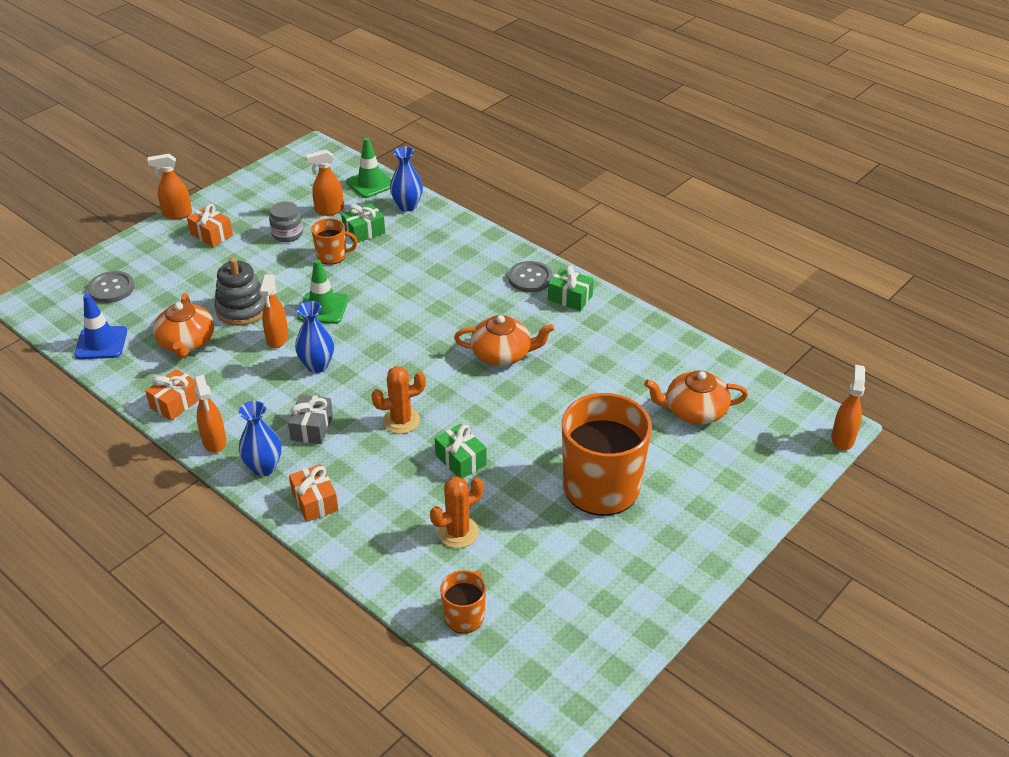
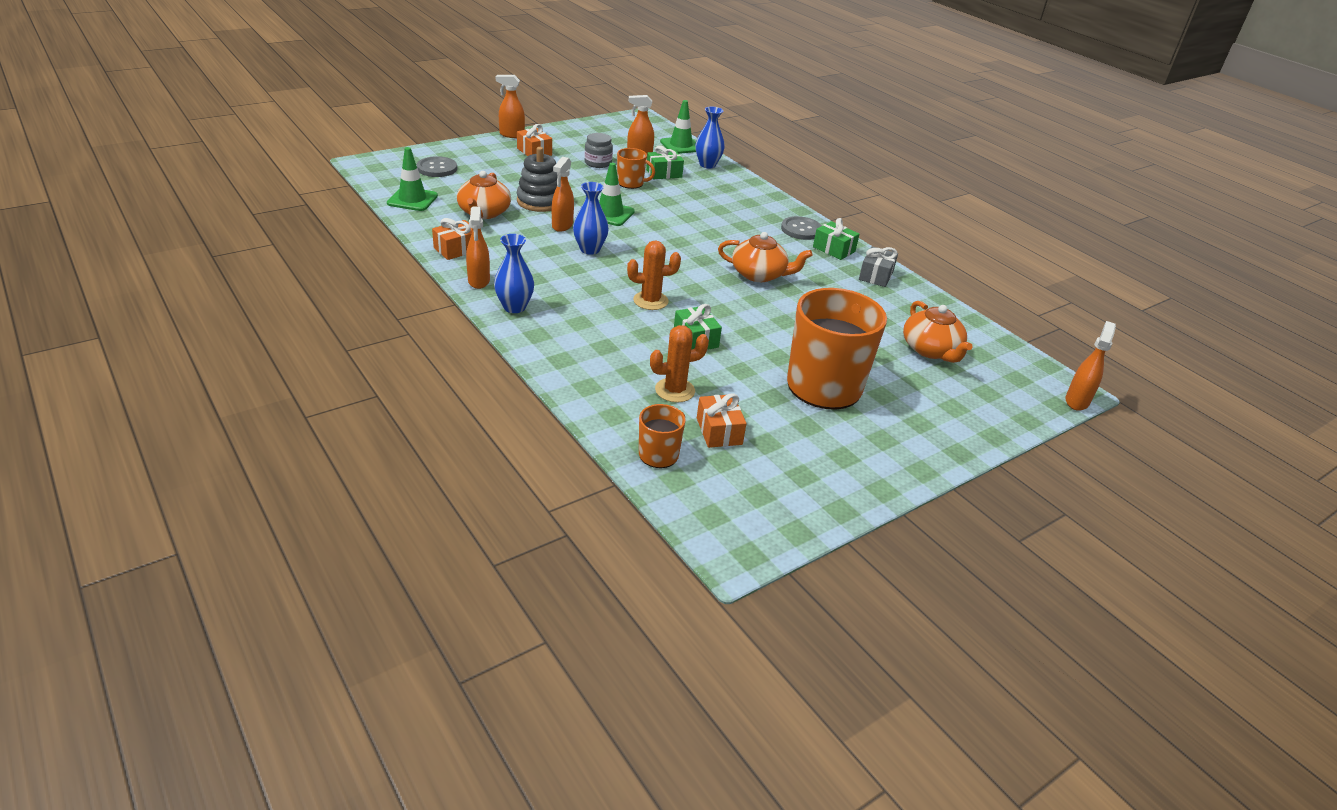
camera: 10 degrees right, 5 degrees down
(101, 343) = (412, 199): blue traffic cone -> green traffic cone
(312, 428) = (568, 289): grey gift -> grey gift (876, 275)
(315, 501) = (550, 340): orange gift -> orange gift (719, 431)
(694, 410) = (931, 350): orange teapot -> orange teapot turned 120 degrees counterclockwise

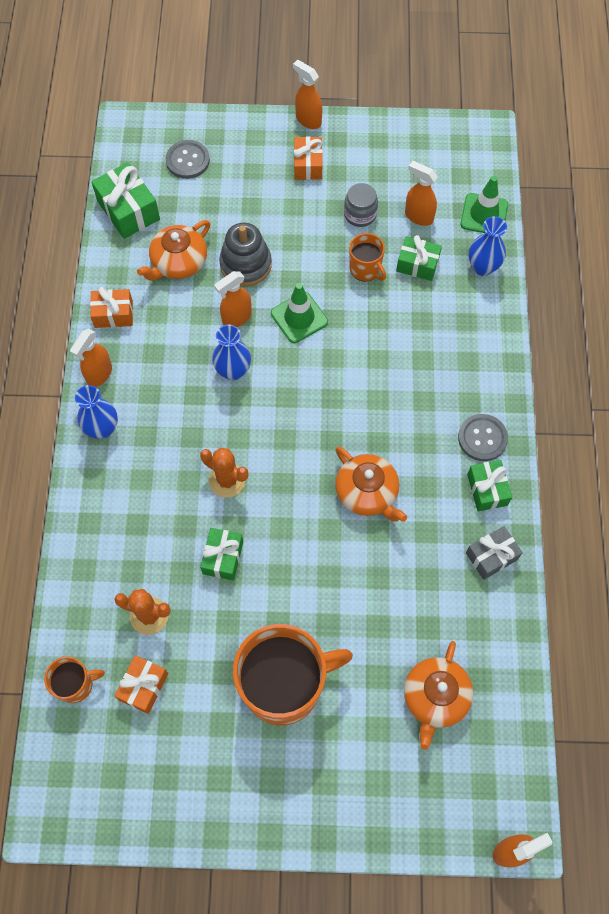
camera: 40 degrees right, 30 degrees up
(412, 199) = (128, 210): green traffic cone -> green gift

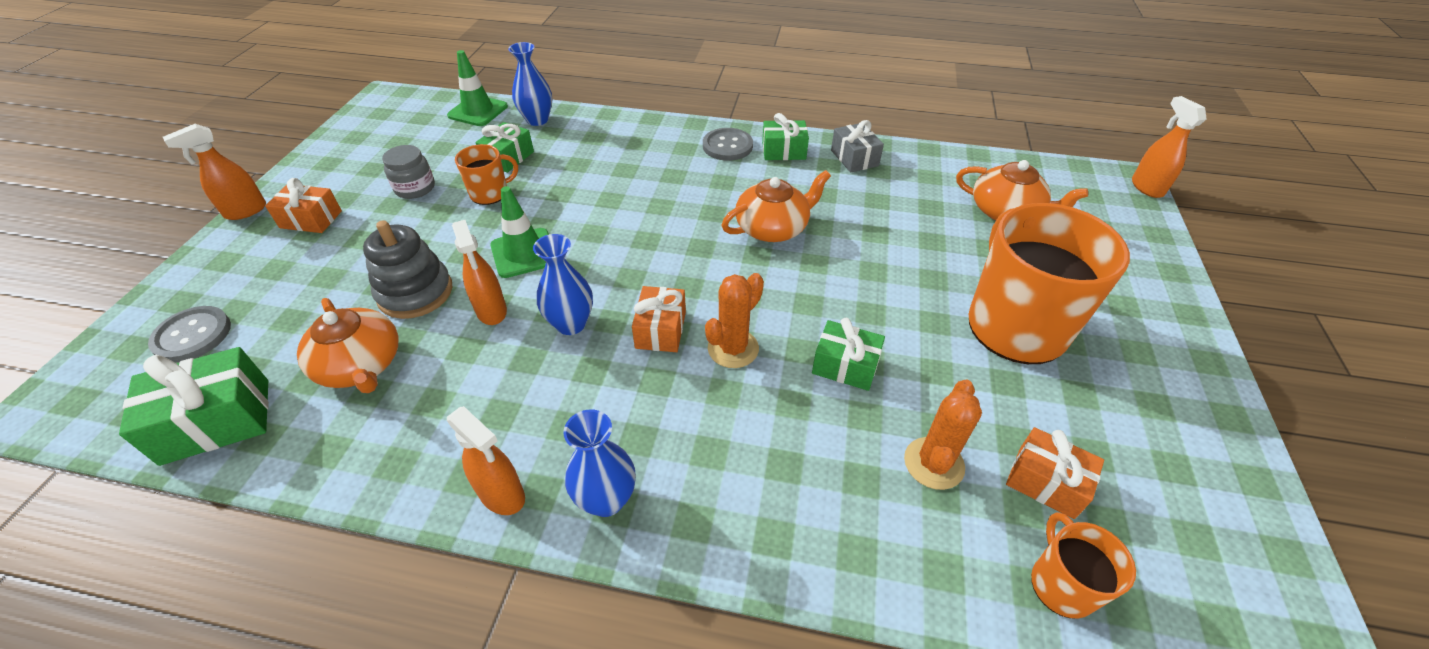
camera: 80 degrees left, 20 degrees down
(113, 314) = (399, 462): orange gift -> orange gift (660, 330)
(418, 216) = (449, 149): orange spray bottle -> none

